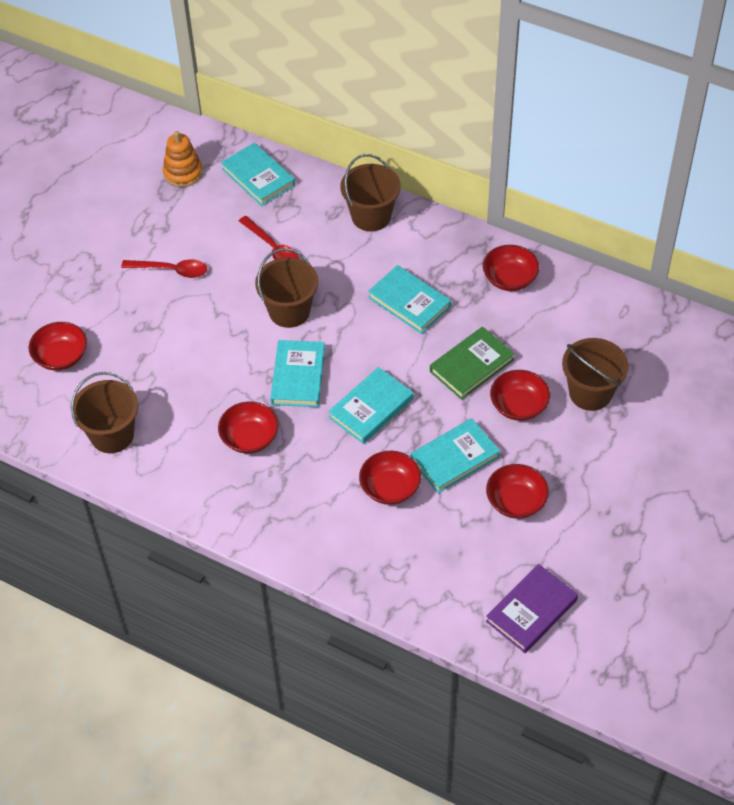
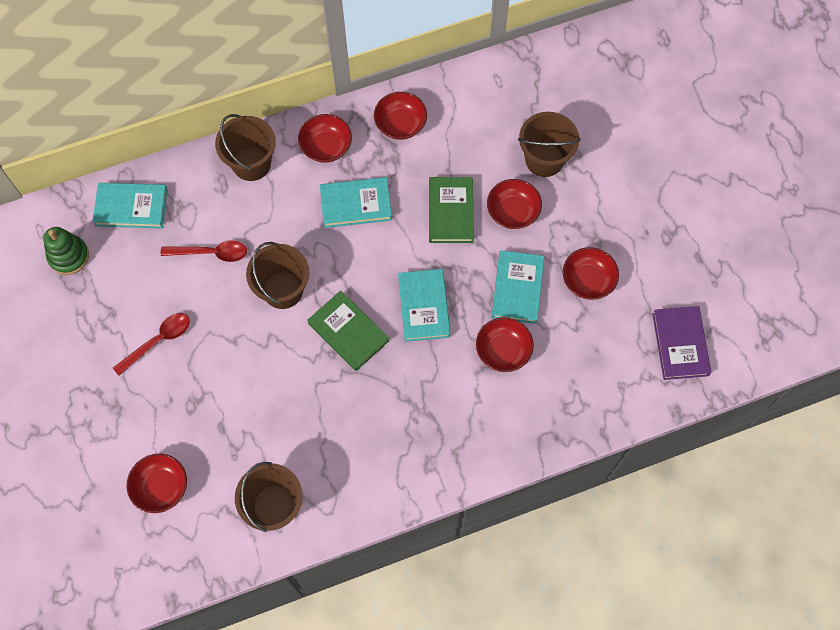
camera: 50 degrees left, 15 degrees up
(183, 173) = (69, 256): orange stacking toy -> green stacking toy
(249, 438) = (371, 409): red bowl -> red bowl (326, 147)
(298, 376) = (348, 332): turquoise book -> green book

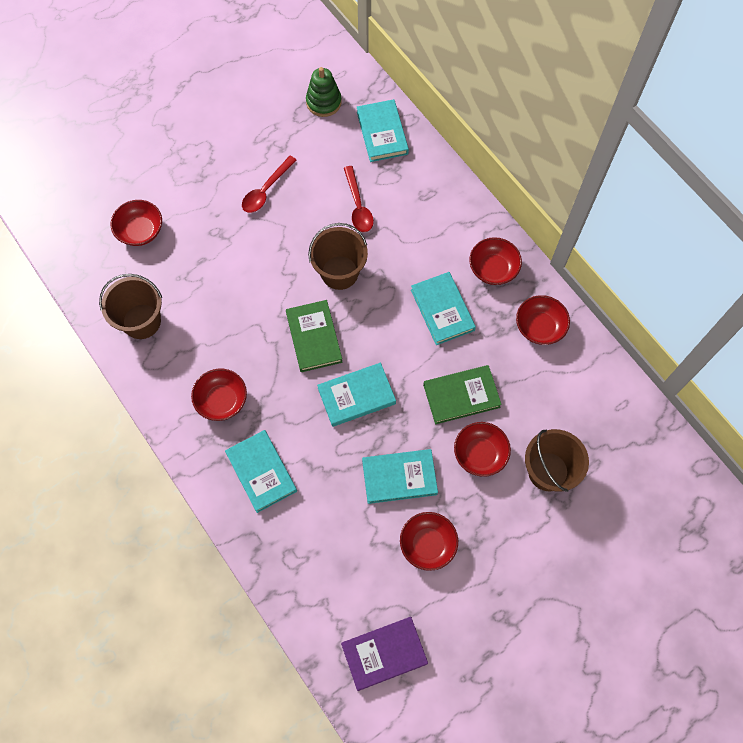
camera: 75 degrees right, 0 degrees up
(158, 341) = (266, 190): red spoon -> red spoon turned 90 degrees clockwise
(251, 163) = (455, 212): brown bucket -> none
(348, 332) = (314, 337): green book -> green book turned 45 degrees counterclockwise
(479, 416) = (261, 472): none -> turquoise book
(503, 350) = (331, 479): red bowl -> red bowl (222, 400)

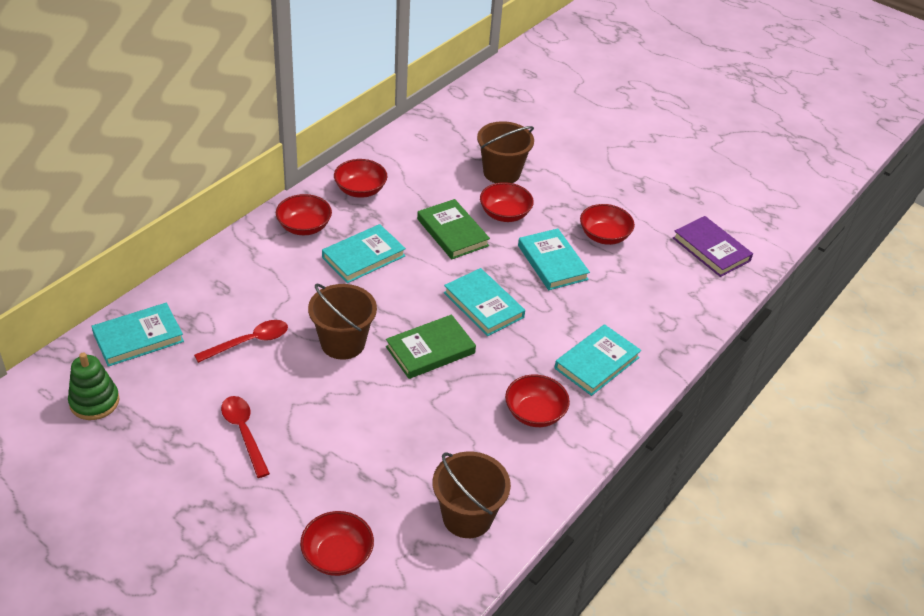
camera: 110 degrees left, 25 degrees down
(266, 190) = (244, 433): red spoon -> red spoon turned 135 degrees counterclockwise

